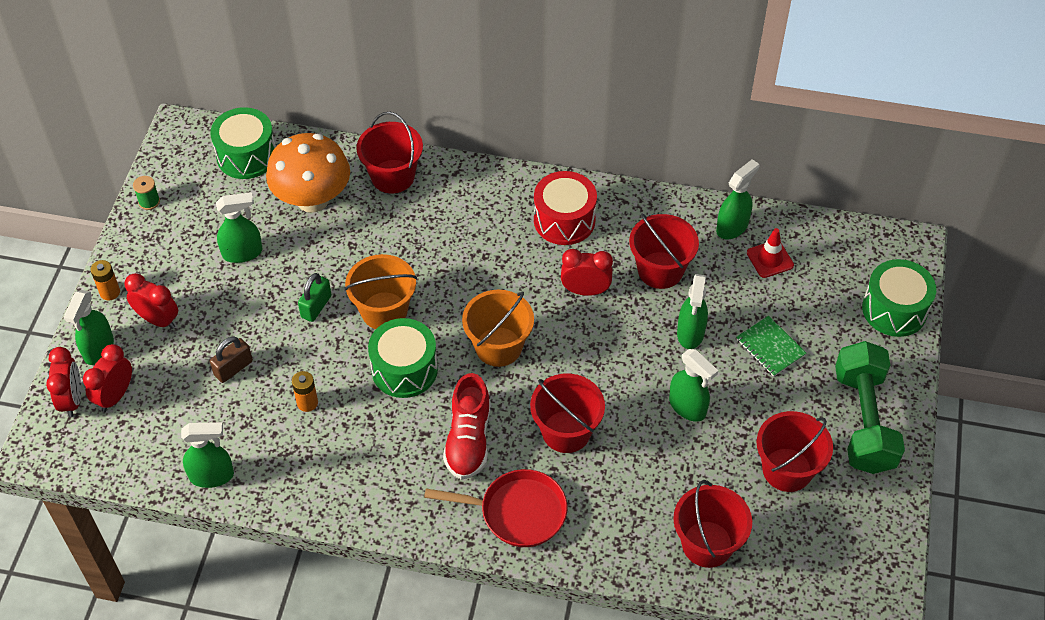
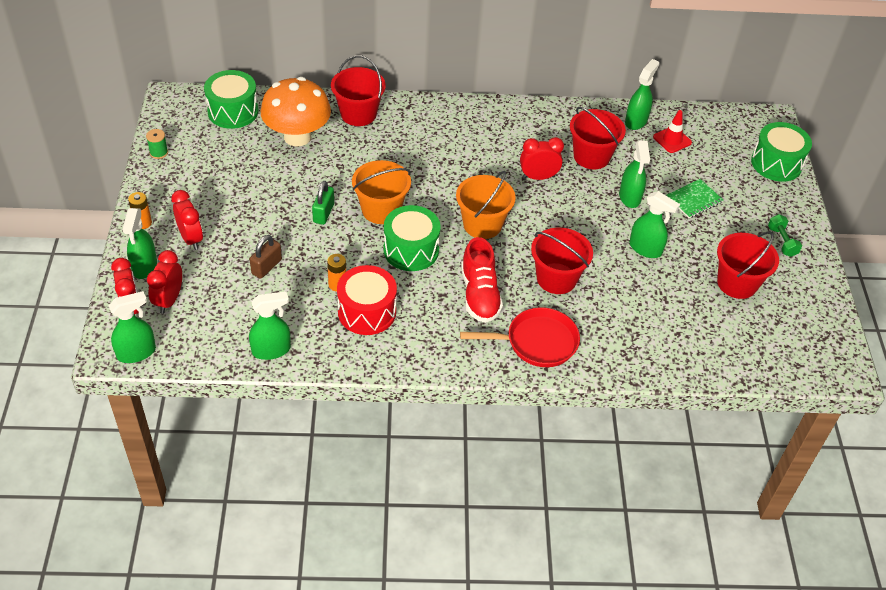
camera: 15 degrees left, 5 degrees down
(158, 320) = (191, 239): red clock -> red clock turned 45 degrees clockwise
(242, 253) = (250, 181): green spray bottle -> green spray bottle (137, 353)
(564, 220) = (505, 130): red drum -> red drum (367, 312)
(707, 544) = (695, 344): red bucket -> none
(770, 347) = (694, 200): green notebook -> green notebook turned 75 degrees counterclockwise
(863, 421) = (782, 242): green dumbbell -> green dumbbell, size x0.44

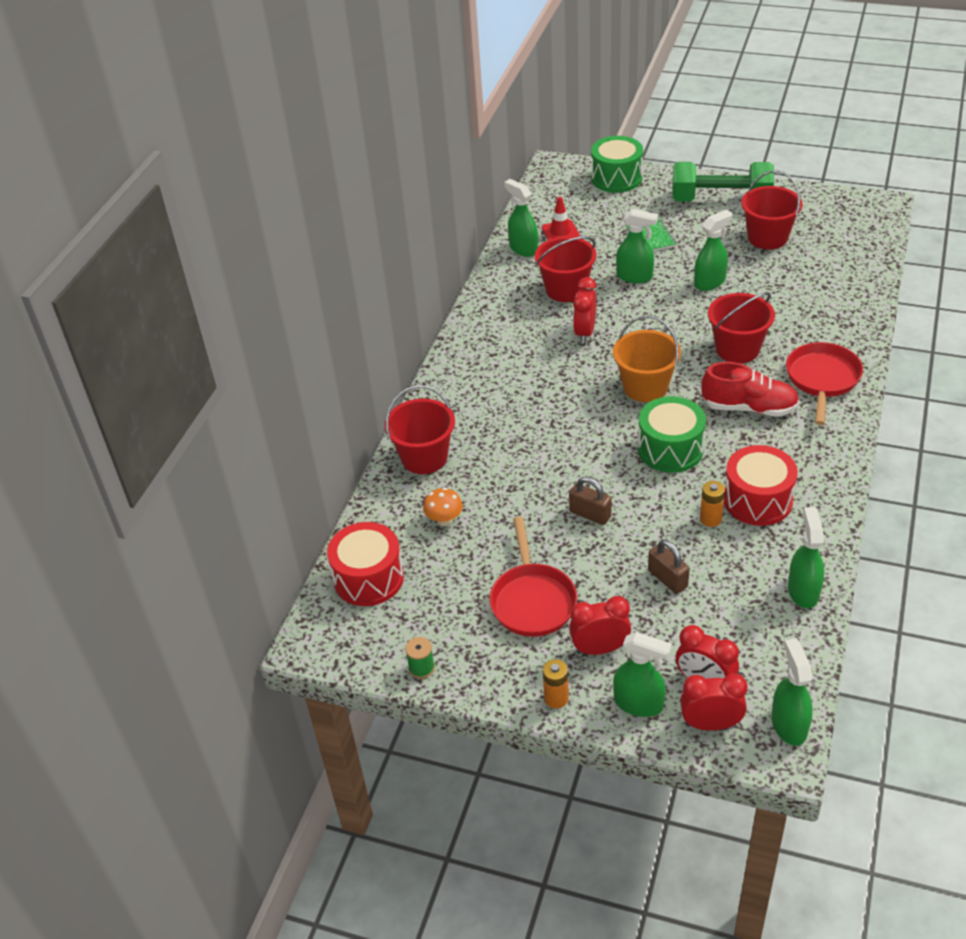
camera: 65 degrees left, 5 degrees down
(229, 196) = (532, 600): none -> red pan
(233, 111) = (368, 578): green drum -> red drum
(297, 137) = (444, 520): orange mushroom -> orange mushroom, size x0.43
(323, 213) = (590, 514): green padlock -> brown padlock
(381, 210) = (599, 463): orange bucket -> none
(782, 242) = (720, 200): green dumbbell -> green dumbbell, size x2.29

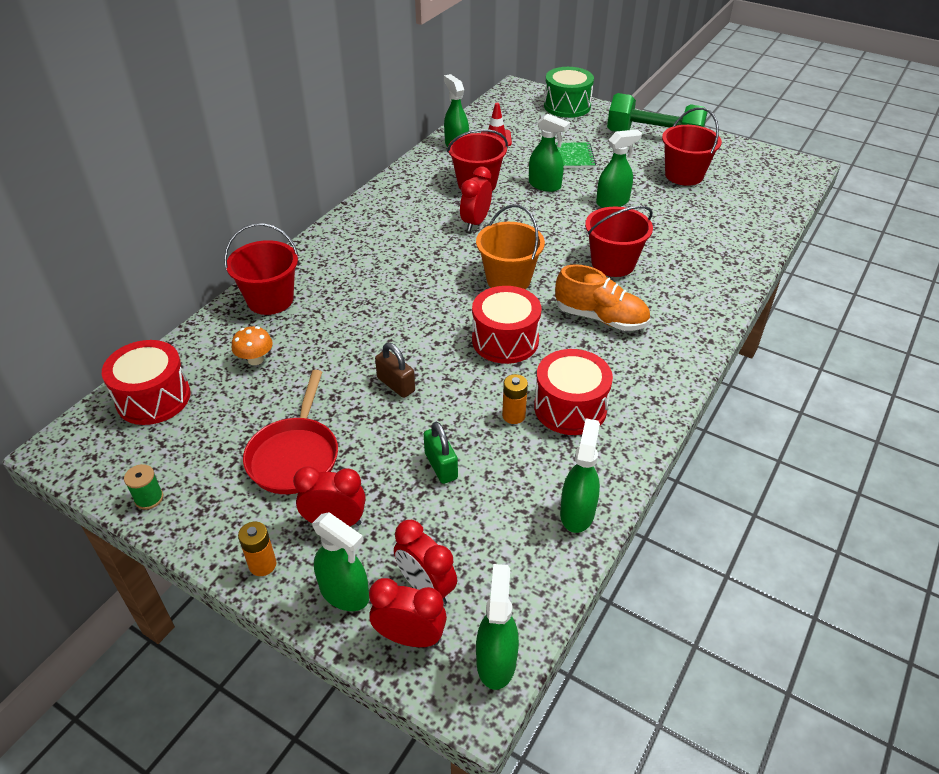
camera: 10 degrees right, 0 degrees up
(667, 579) = (441, 466): brown padlock -> green padlock
(670, 449) = (505, 340): green drum -> red drum
(749, 408) = (601, 318): red shoe -> orange shoe
(822, 379) = (685, 307): red pan -> none

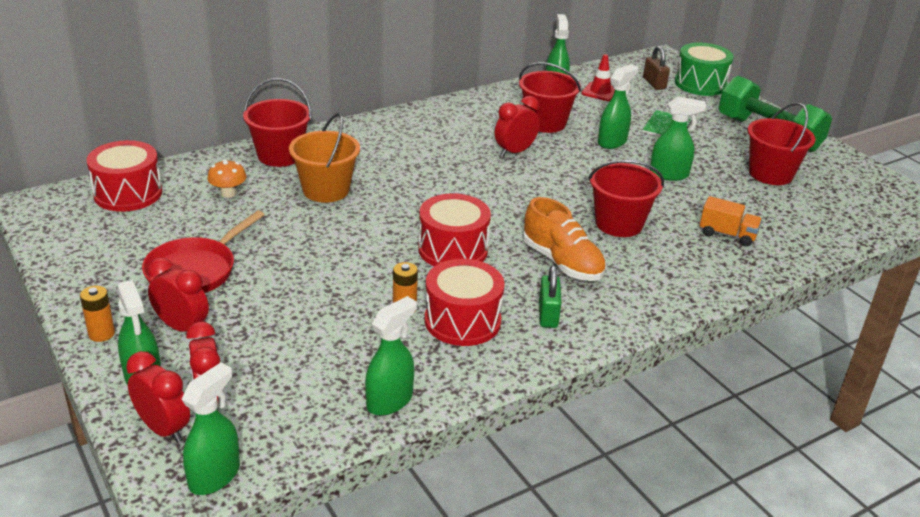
camera: 25 degrees right, 10 degrees down
(149, 498) = (63, 258): green spool -> none
(396, 385) = (324, 250): brown padlock -> brown padlock (654, 83)
(441, 466) = (305, 321): green padlock -> green padlock (548, 314)
(508, 279) = (502, 205): orange bucket -> orange bucket (326, 190)
(545, 185) = (612, 142): green spray bottle -> green spray bottle turned 105 degrees counterclockwise
(698, 243) = (727, 235): none -> orange truck

